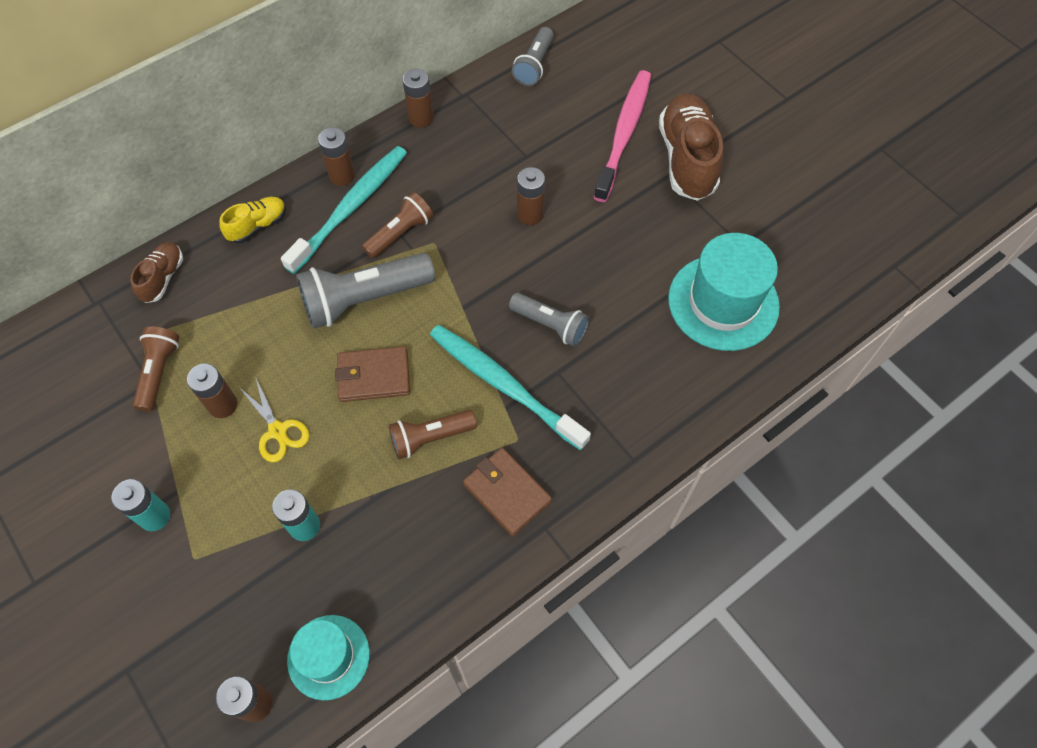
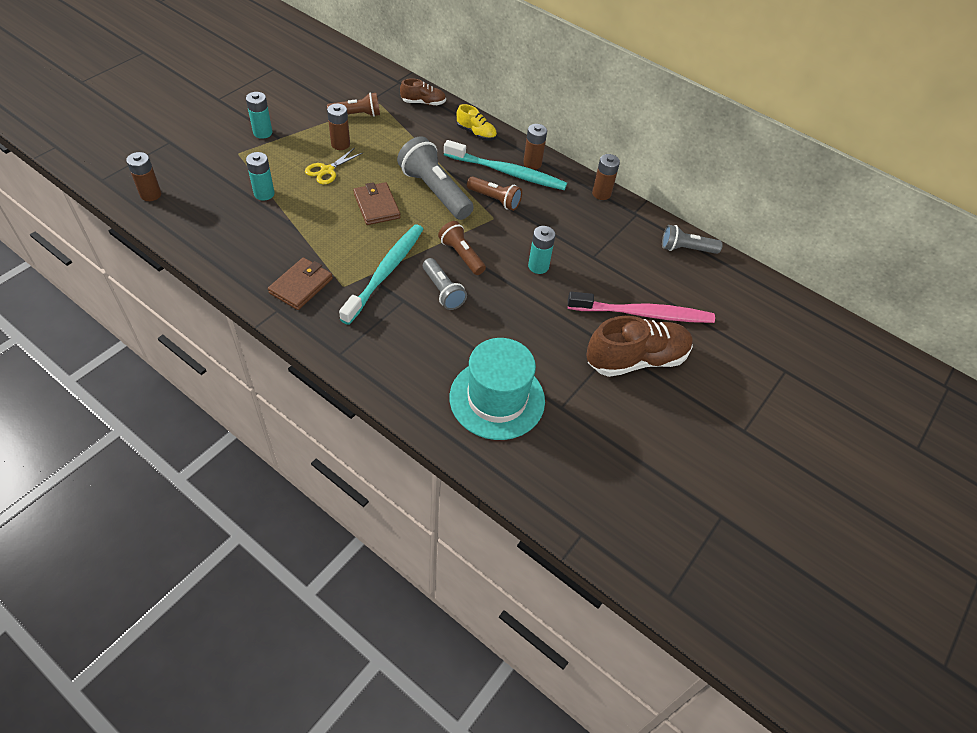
camera: 70 degrees right, 10 degrees down
(328, 657) = (180, 219): turquoise hat -> none
(430, 438) = (336, 241): brown flashlight -> brown flashlight (461, 255)
(530, 214) = (538, 266): brown battery -> turquoise battery
(550, 325) = (443, 291): grey flashlight -> grey flashlight turned 45 degrees counterclockwise

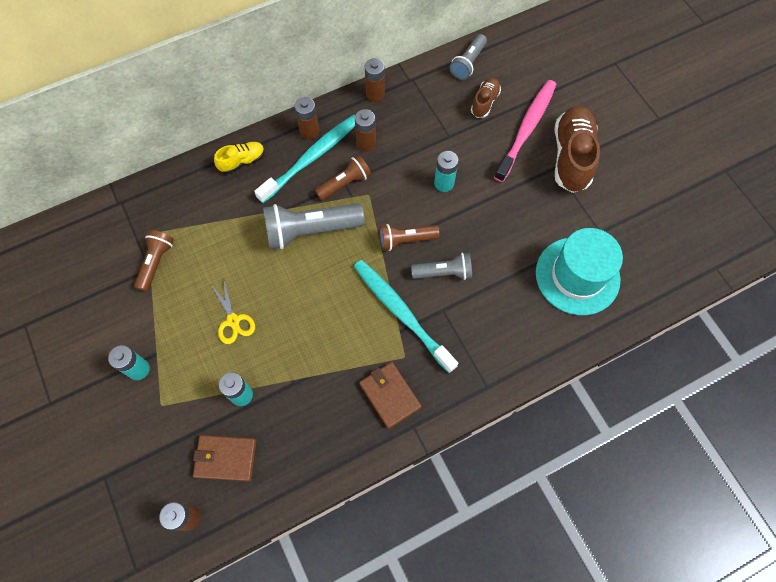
camera: 60 degrees left, 15 degrees up
(340, 144) = (197, 295): brown battery -> brown battery (366, 143)
(376, 206) = (308, 291): brown wallet -> brown wallet (225, 458)
(423, 102) = (169, 191): brown shoe -> brown shoe (484, 102)

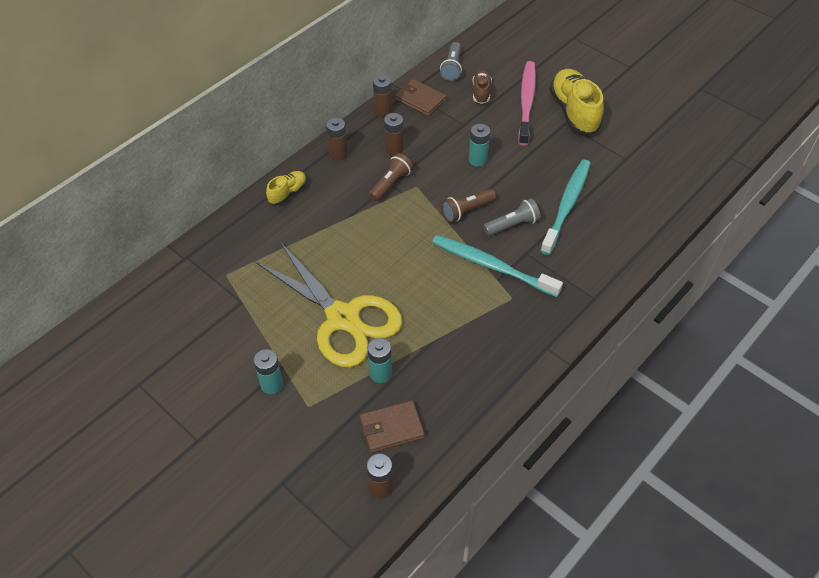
camera: 20 degrees left, 15 degrees down
(156, 263) = (246, 295): brown flashlight -> none
(233, 321) = (343, 318): yellow scissors -> yellow scissors, size x2.45
(311, 231) = (378, 228): grey flashlight -> none
(312, 157) = (351, 172): turquoise toothbrush -> turquoise toothbrush (567, 205)
(390, 395) = (514, 331): brown wallet -> brown wallet (420, 100)
(571, 157) = (574, 112): brown shoe -> yellow shoe
(577, 276) = (624, 195): turquoise hat -> none

